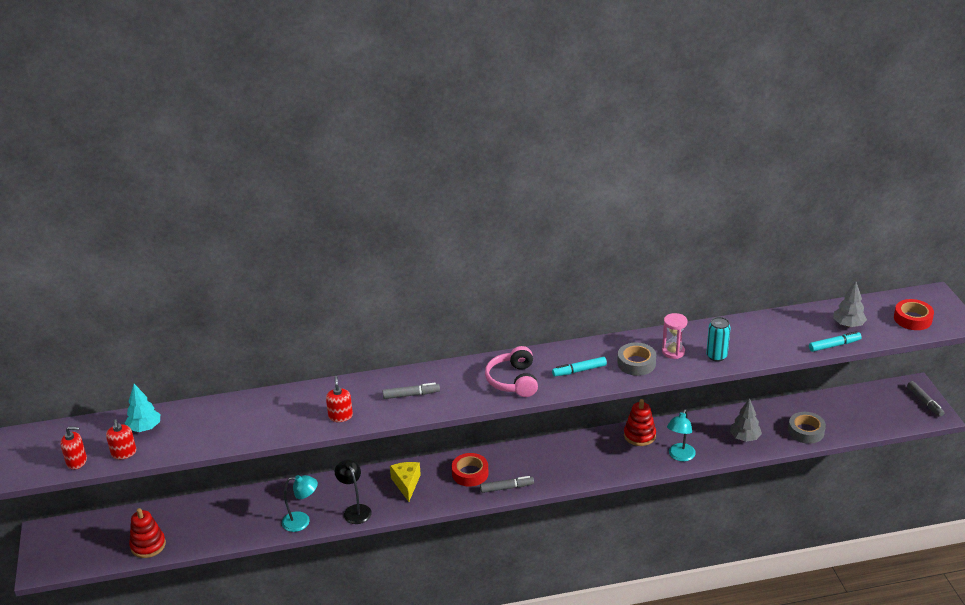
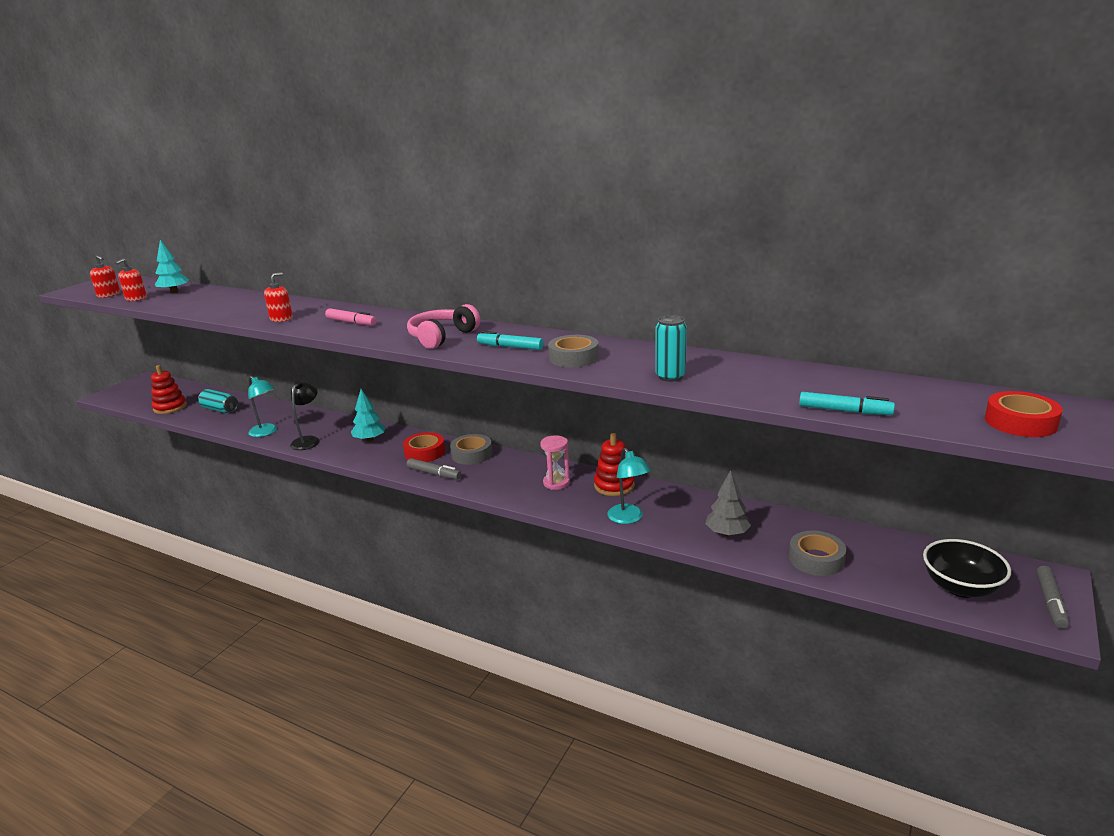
camera: 40 degrees right, 10 degrees down
(208, 522) = (220, 409): none -> turquoise can
(406, 484) = (369, 439): yellow cheese -> turquoise tree
(411, 395) = (351, 322): grey marker -> pink marker
(508, 457) = (472, 454): none -> grey tape
(673, 352) = (628, 361): pink hourglass -> pink hourglass (556, 483)
(679, 456) = (628, 518): turquoise lamp -> turquoise lamp turned 90 degrees counterclockwise
(848, 325) = (899, 400): grey tree -> none
(883, 413) = (960, 587): none -> black bowl

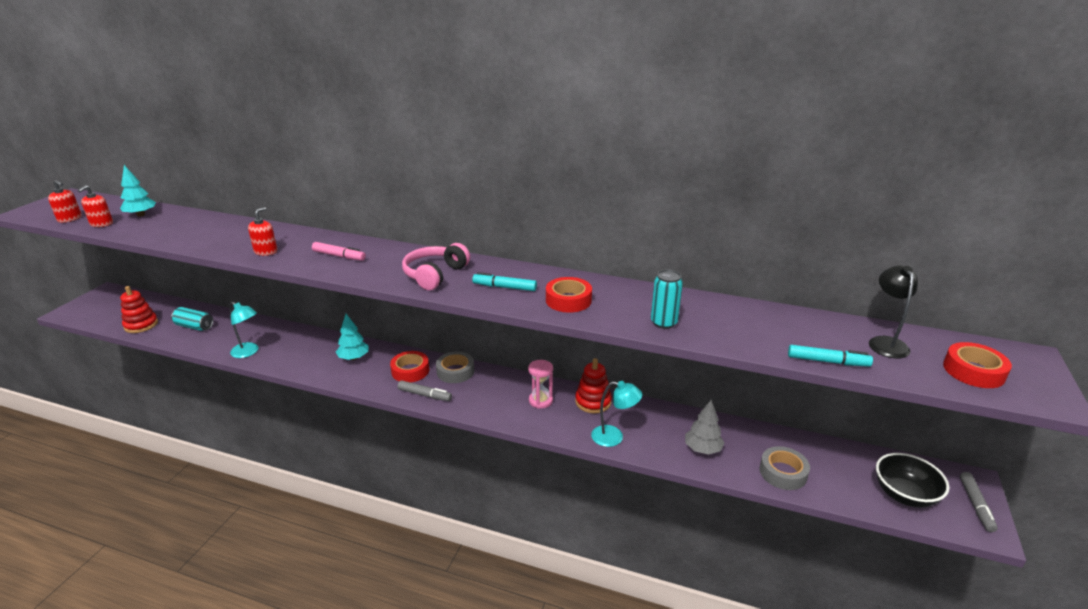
camera: 10 degrees left, 5 degrees up
(308, 440) = (293, 360): black lamp -> black lamp (885, 342)
(573, 358) = (568, 300): grey tape -> red tape
(628, 518) = (614, 437): turquoise lamp -> turquoise lamp turned 45 degrees counterclockwise

